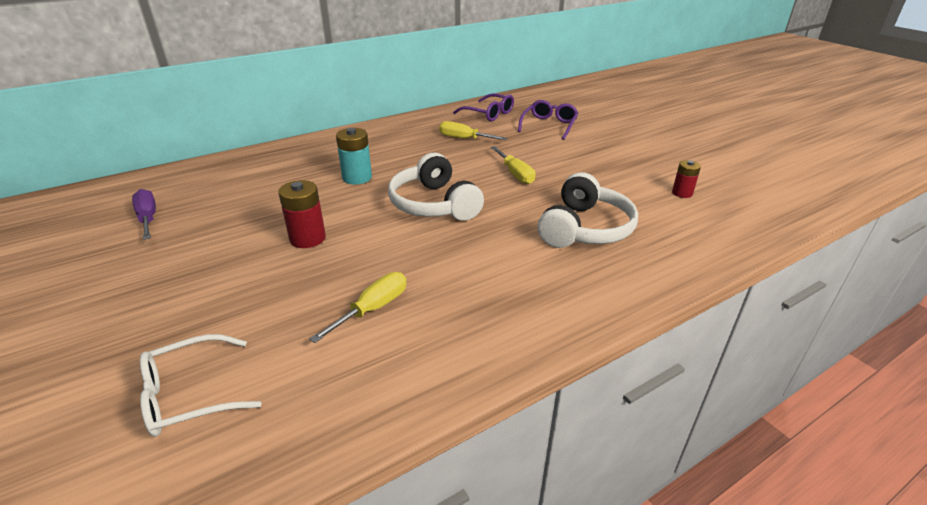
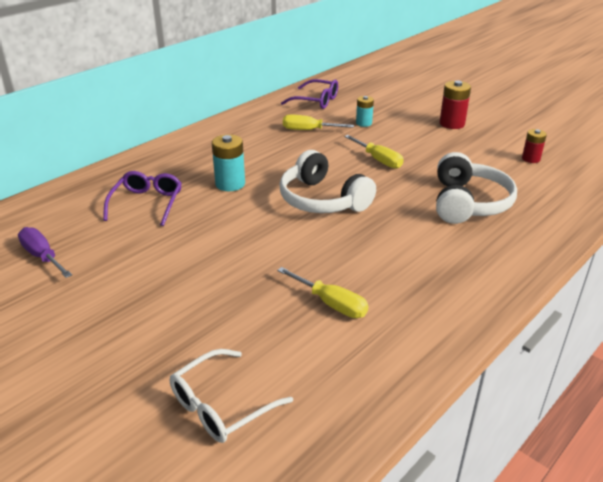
camera: 15 degrees left, 0 degrees up
(307, 238) = (225, 251): red battery -> red battery (452, 124)
(372, 309) = (331, 304): yellow screwdriver -> yellow screwdriver turned 105 degrees clockwise
(522, 138) = (364, 123): none -> turquoise battery
(549, 125) = (380, 107): purple glasses -> purple glasses (147, 203)

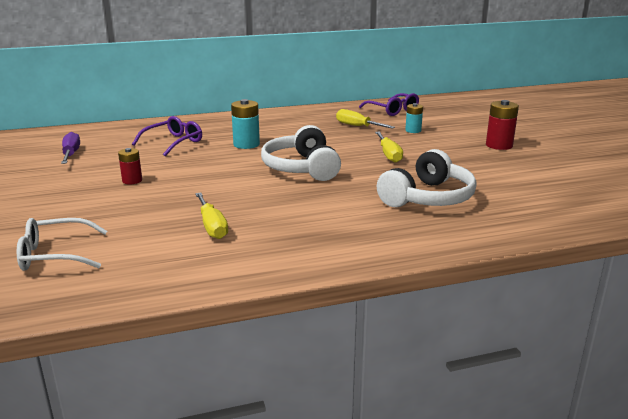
camera: 30 degrees right, 10 degrees down
(531, 159) = (544, 183): red battery -> red battery (132, 180)

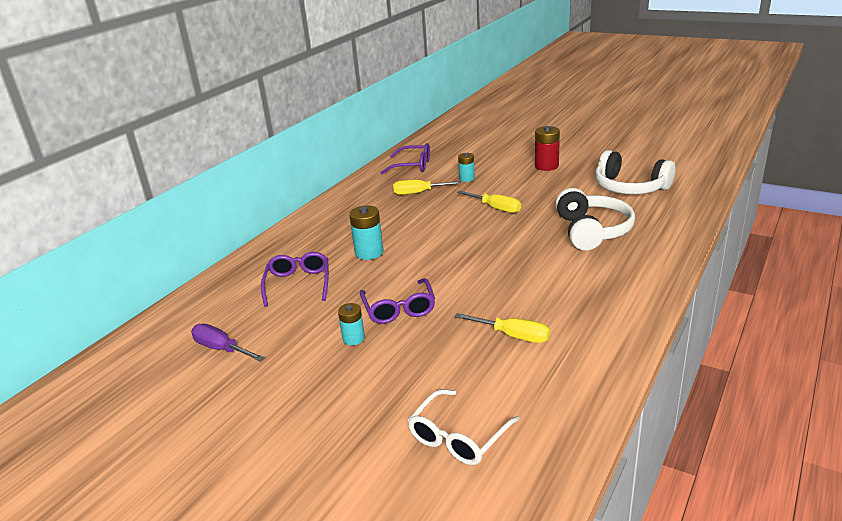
camera: 40 degrees left, 5 degrees up
(132, 180) = (353, 338): red battery -> turquoise battery
(189, 179) = (399, 308): none -> purple glasses
(301, 168) = (462, 251): white headphones -> white headphones (629, 187)

